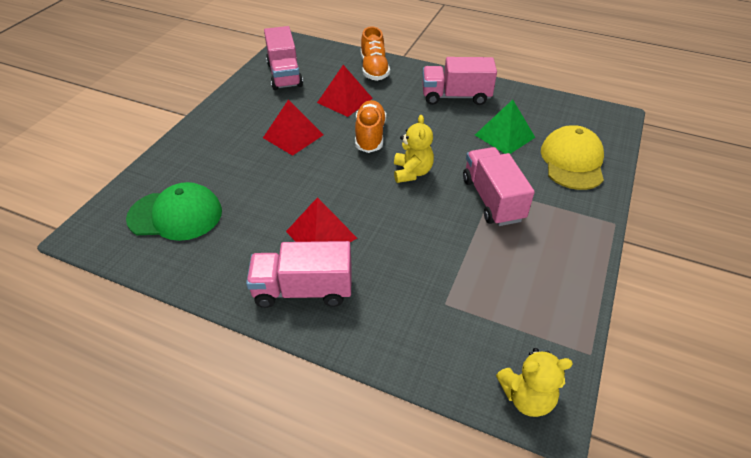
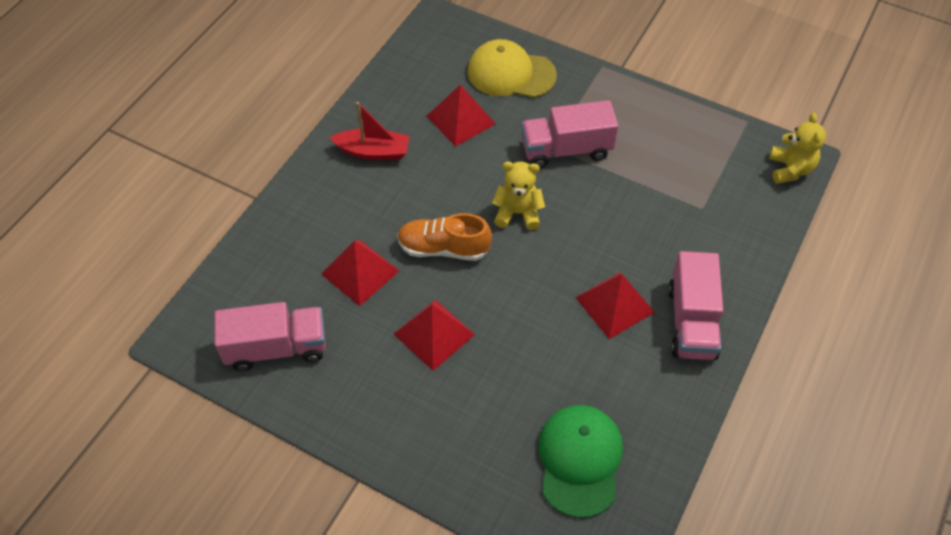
camera: 85 degrees left, 10 degrees up
(374, 69) = (287, 233): orange shoe -> none
(455, 96) = (373, 151): pink truck -> red boat
(504, 136) = (460, 119): green pyramid -> red pyramid

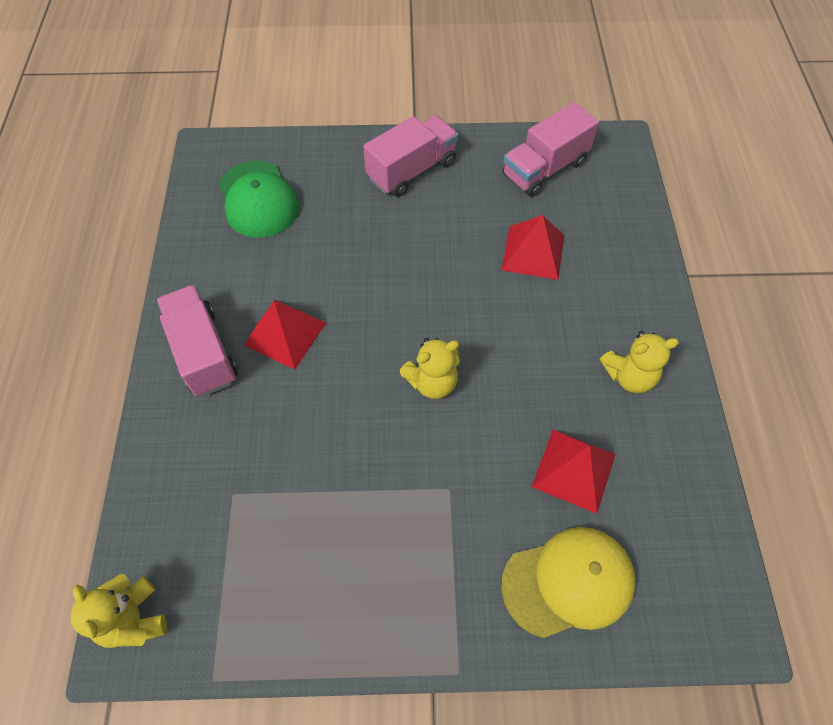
camera: 150 degrees right, 5 degrees up
(373, 151) = (629, 376): red boat -> yellow teddy bear
(434, 334) = (431, 234): red pyramid -> none
(443, 248) = (478, 309): orange shoe -> none
(566, 150) = (428, 493): pink truck -> pink truck (412, 170)

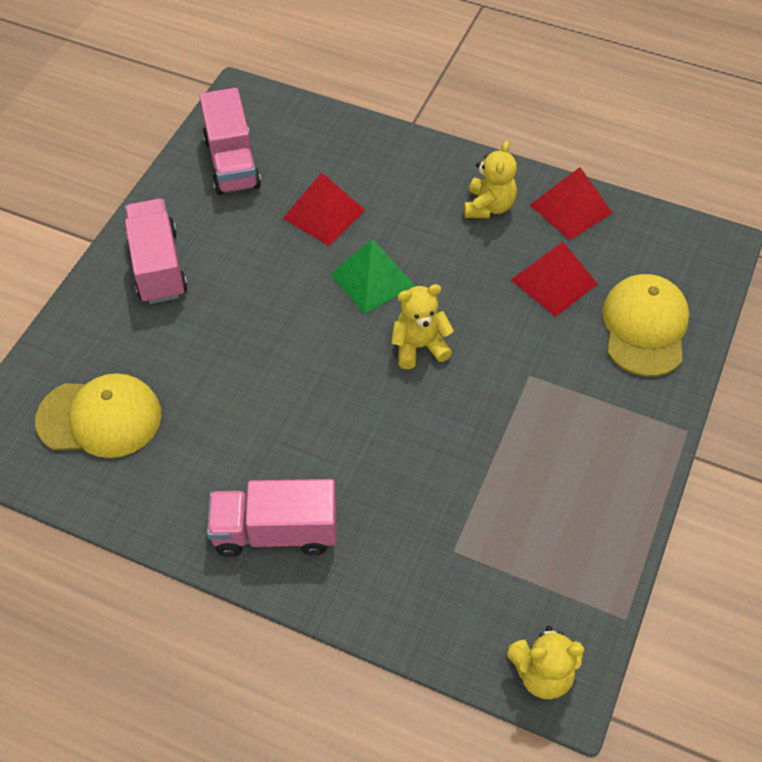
camera: 65 degrees left, 5 degrees down
(258, 199) = (100, 418): green cap -> yellow cap
(285, 333) = (296, 448): red pyramid -> red pyramid (571, 208)
(432, 382) = (419, 346): yellow teddy bear -> yellow teddy bear turned 105 degrees counterclockwise
(484, 316) = (372, 279): none -> green pyramid

